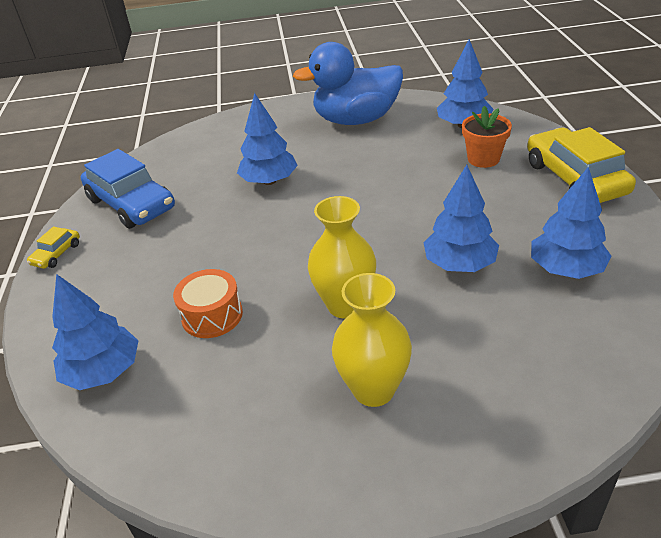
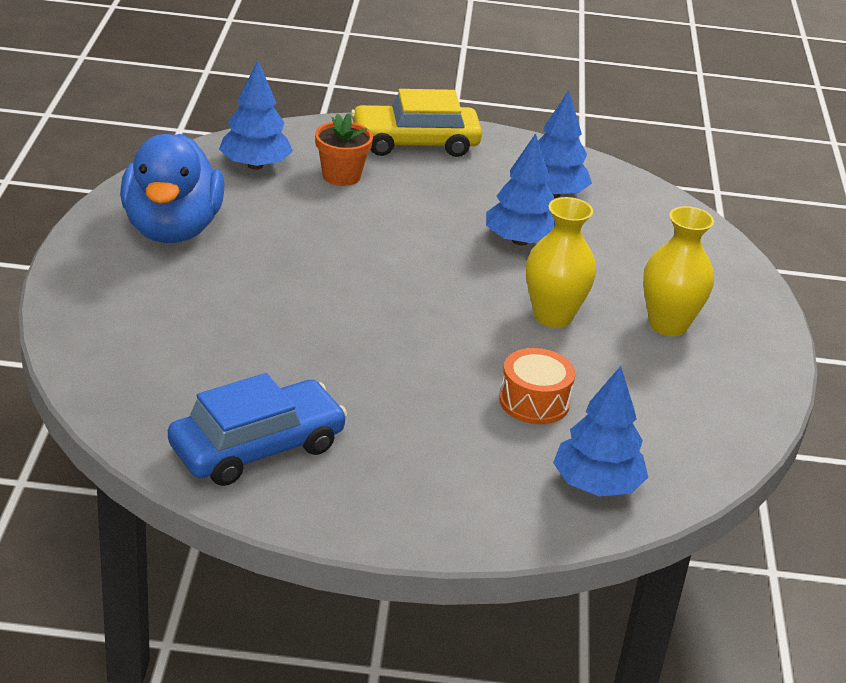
camera: 85 degrees left, 5 degrees down
(56, 254) = (347, 524): yellow car -> none
(269, 181) = (282, 323): blue tree -> none

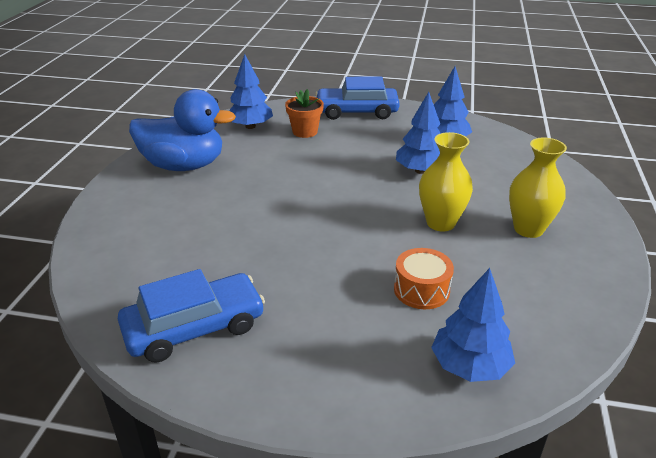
camera: 10 degrees right, 0 degrees up
(172, 229) = (184, 165): blue duck -> blue duck turned 90 degrees counterclockwise
(415, 143) = (356, 112): yellow car -> blue car

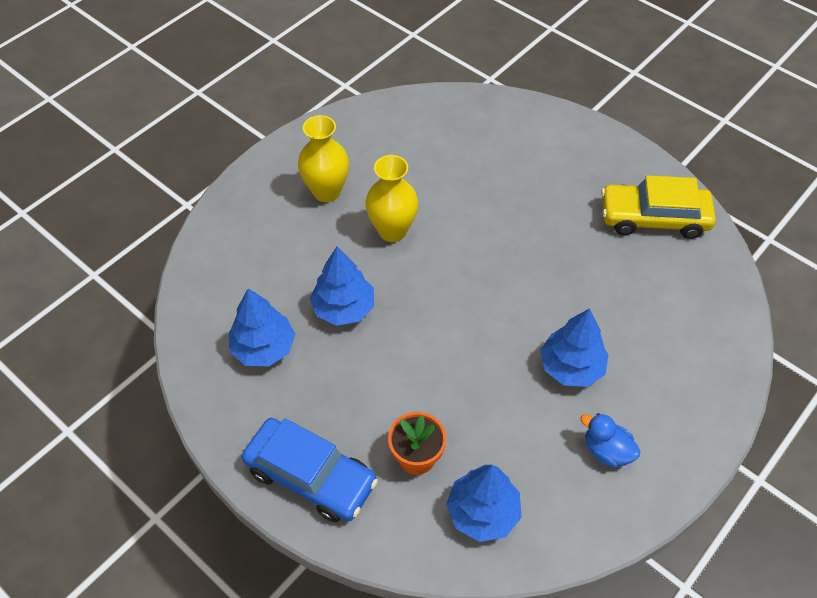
camera: 150 degrees left, 20 degrees up
(184, 165) = (606, 451): blue duck -> blue duck, size x0.46
(194, 327) = (653, 218): blue car -> yellow car
(421, 290) = (467, 177): orange drum -> none
(469, 366) = (483, 118): blue tree -> blue tree (571, 367)

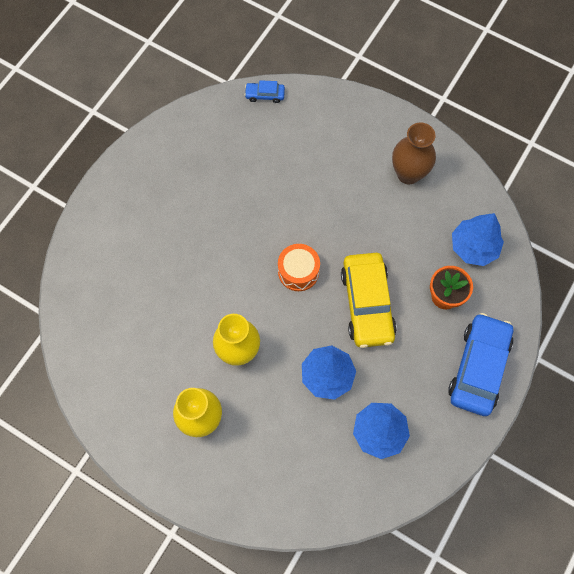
camera: 100 degrees left, 15 degrees up
(478, 299) = (298, 271): none -> orange drum
(571, 367) = (346, 200): blue tree -> none
(606, 451) = (408, 174): blue duck -> brown vase
(653, 218) = (193, 149): yellow car -> yellow car (367, 304)
(734, 300) = (265, 95): none -> blue car

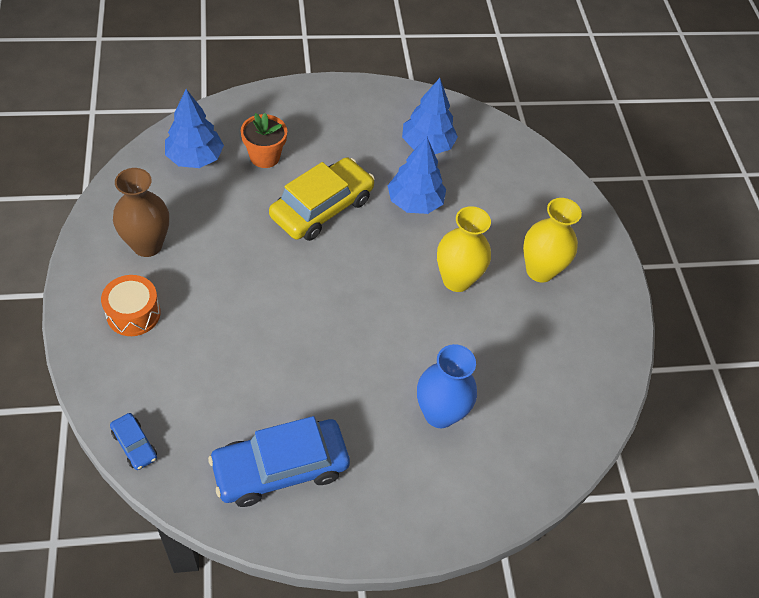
camera: 135 degrees left, 15 degrees down
(154, 262) = (439, 413): none -> blue vase
(298, 271) = (336, 278): orange drum -> orange drum (133, 313)
(478, 367) = (312, 107): blue car -> blue car (280, 468)

